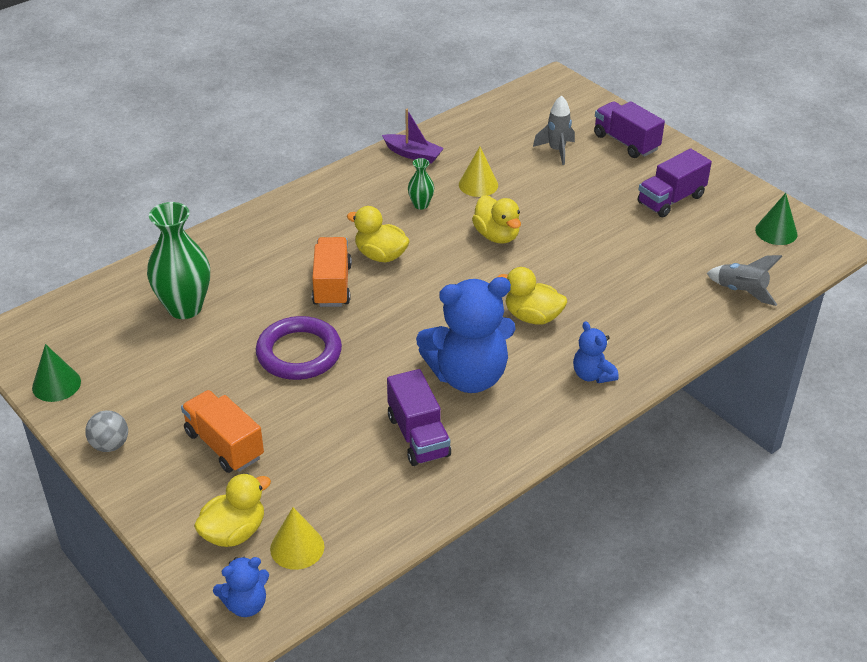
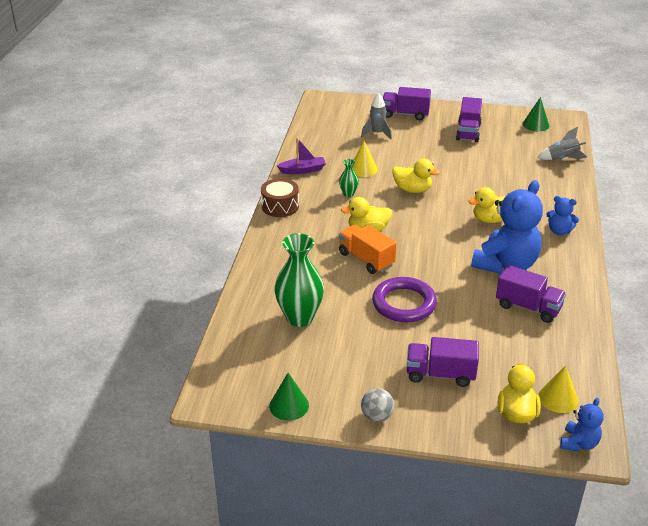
camera: 40 degrees left, 5 degrees down
(224, 445) = (440, 374): orange truck -> purple truck
(333, 183) = (280, 206): none -> brown drum

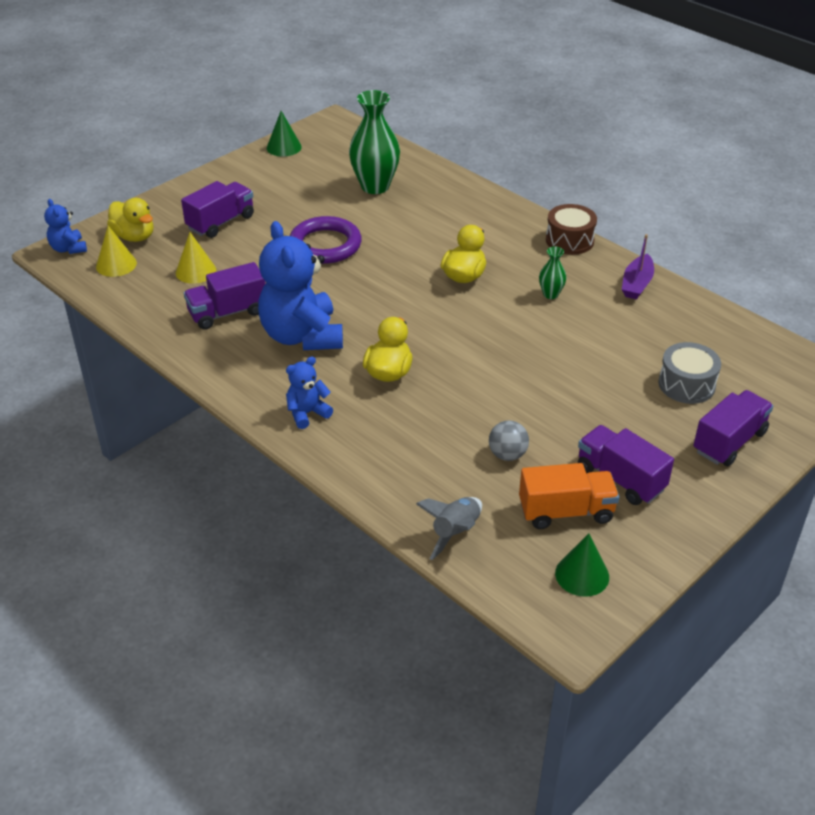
camera: 125 degrees right, 5 degrees up
(363, 169) = (598, 329): yellow cone -> yellow cone (196, 271)
(366, 259) = (415, 253): orange truck -> orange truck (566, 512)
(377, 133) = (686, 384): grey rocket -> grey drum
(377, 416) = (222, 177): grey ball -> grey ball (507, 455)
(412, 190) = (513, 345): yellow duck -> none

